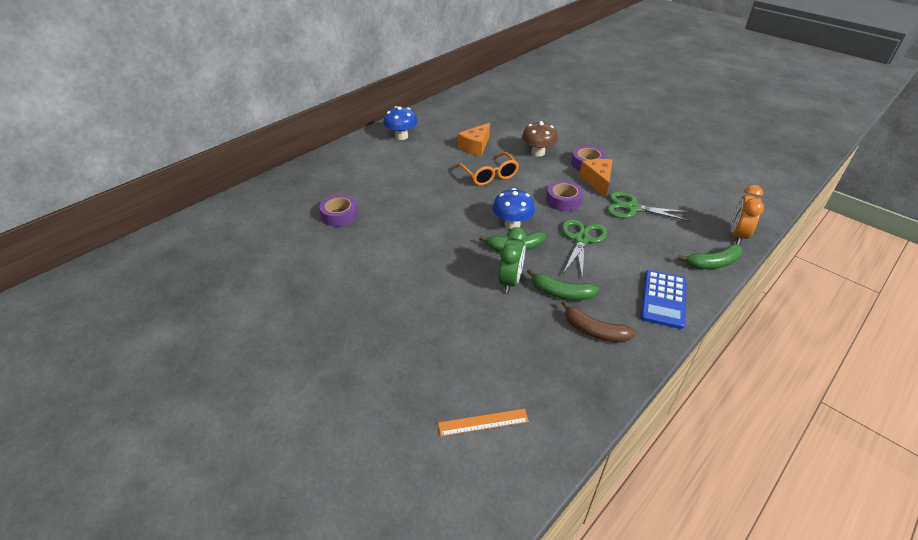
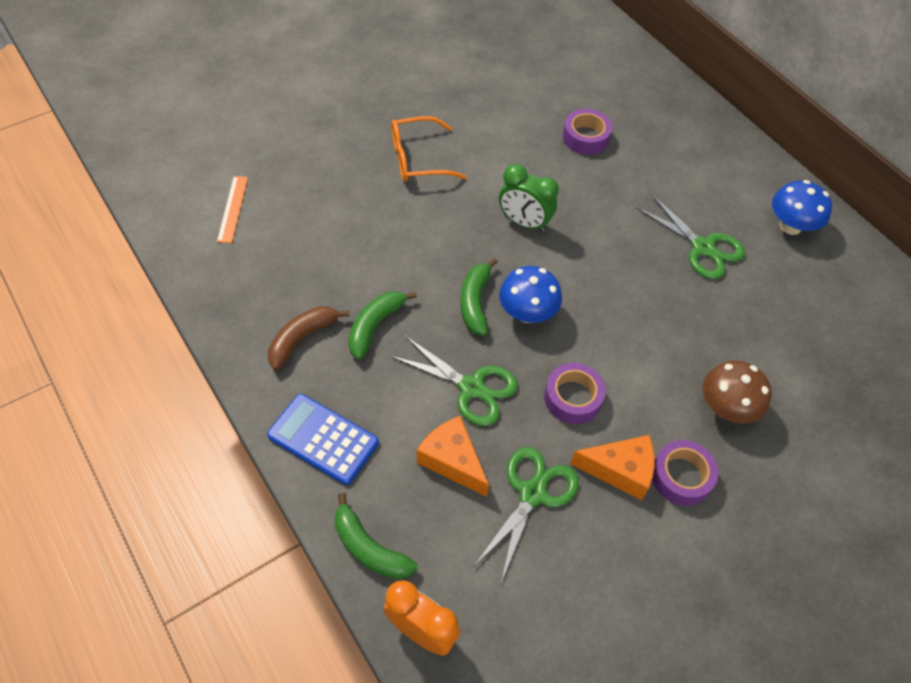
camera: 100 degrees right, 15 degrees up
(429, 163) = (703, 247): none -> green scissors
(475, 147) = (752, 319): orange cheese -> orange cheese (452, 461)
(489, 175) = (660, 317): orange glasses -> orange glasses (418, 159)
(510, 281) = (412, 279): green clock -> green clock (524, 222)
(713, 263) = (369, 548): green banana -> green banana turned 45 degrees counterclockwise

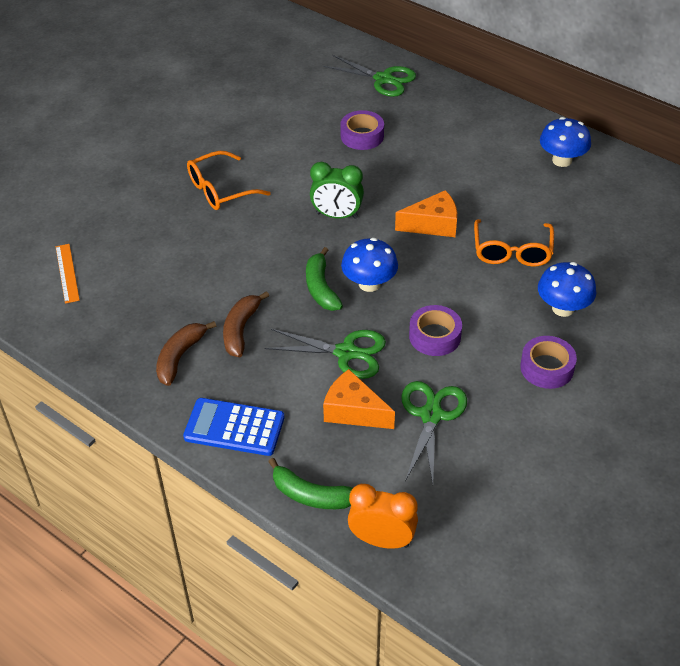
camera: 15 degrees left, 10 degrees down
(375, 326) = (241, 330): green banana -> brown banana
(620, 470) = (495, 378): orange cheese -> orange cheese (433, 225)
(695, 320) = (512, 251): none -> orange glasses
(703, 247) = (496, 195): green scissors -> green scissors (383, 79)
(726, 408) = (563, 308): brown mushroom -> blue mushroom

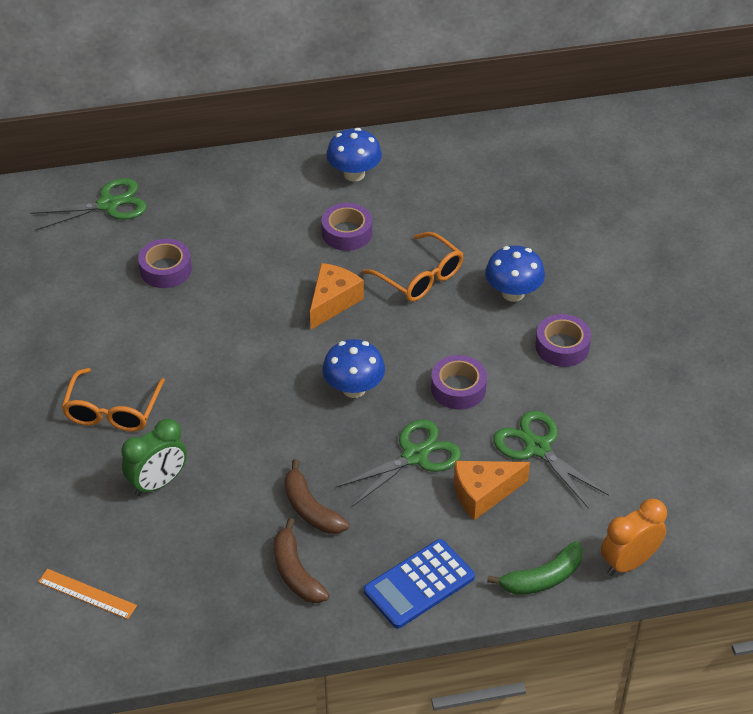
camera: 50 degrees left, 0 degrees up
(321, 288) = (322, 423): green banana -> none
(337, 215) = (247, 354): green clock -> green clock (158, 483)
(503, 191) = (347, 233): none -> purple tape

